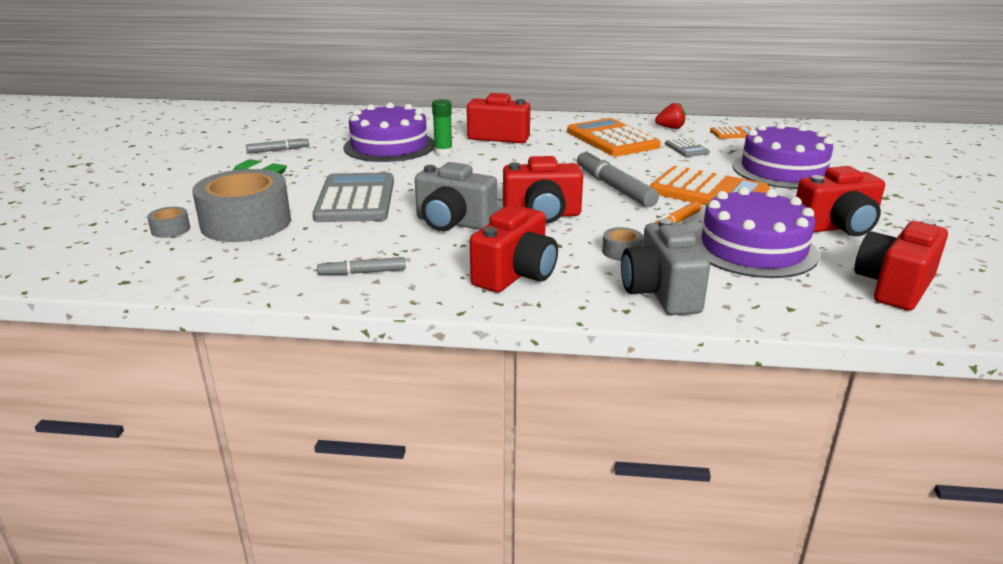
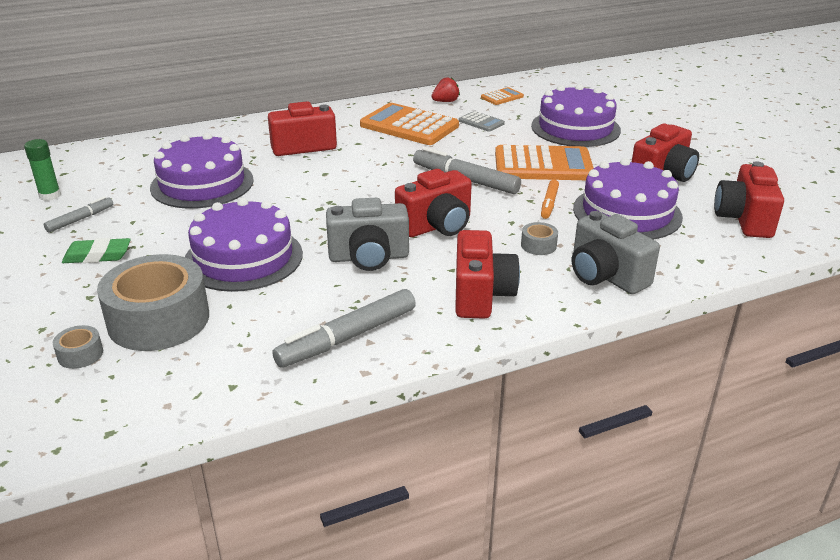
camera: 30 degrees left, 5 degrees up
(356, 199) = (243, 258): grey calculator -> purple cake
(362, 272) = (347, 337): grey marker -> grey marker, size x1.80
(443, 152) = (267, 178): green glue stick -> green glue stick (50, 195)

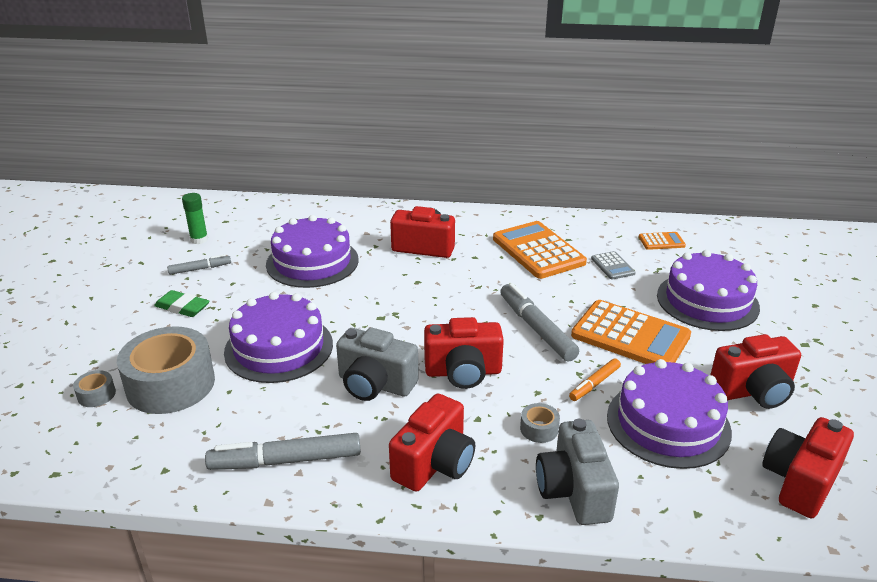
camera: 30 degrees right, 0 degrees up
(445, 101) = (598, 232): red strawberry -> none

